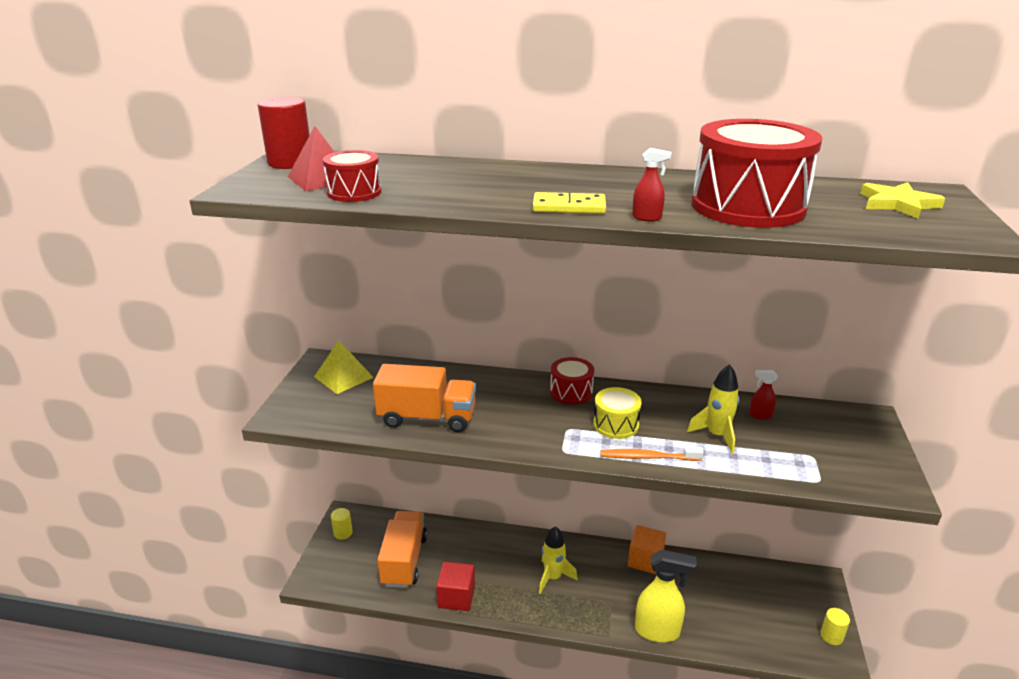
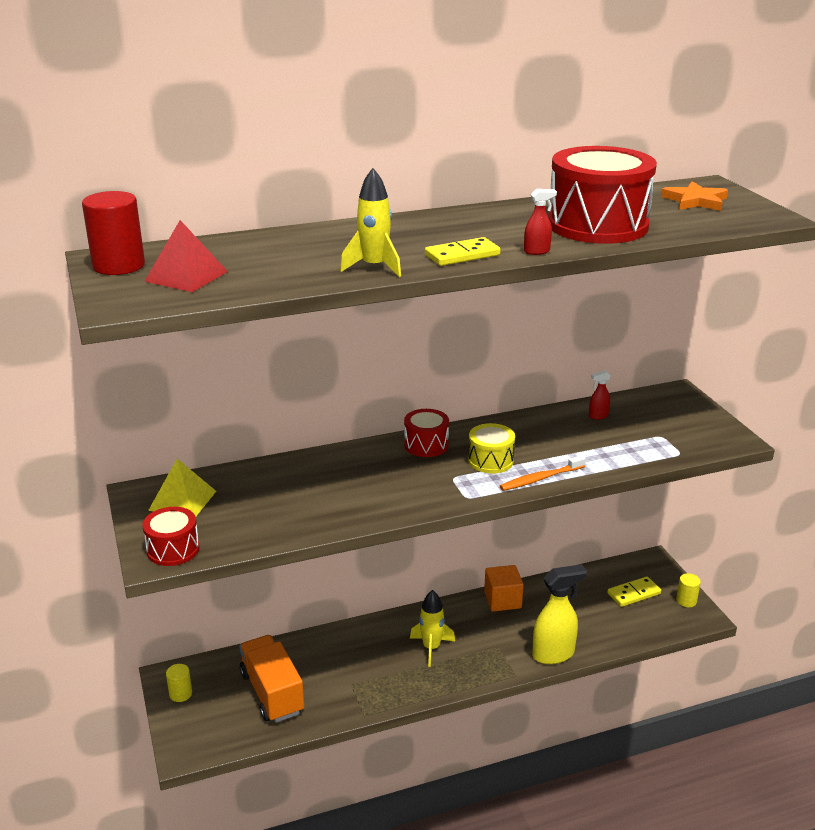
camera: 30 degrees left, 0 degrees up
(354, 192) = (245, 283): red drum -> red drum (173, 549)
(427, 418) = (313, 510): orange truck -> none
(456, 597) = (353, 703): red cube -> none
(716, 435) = (578, 443): yellow rocket -> yellow rocket (374, 267)
(778, 605) = (633, 593): none -> yellow domino
(898, 204) = (695, 201): yellow star -> orange star

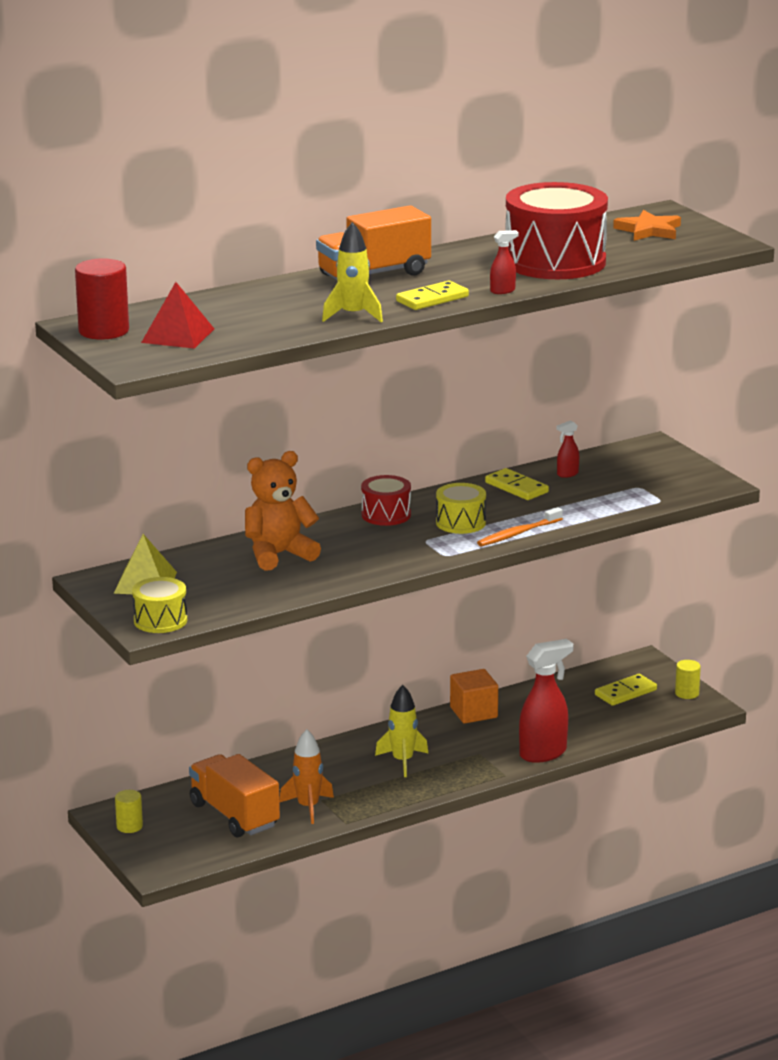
camera: 10 degrees left, 5 degrees down
(173, 549) = (160, 620): red drum -> yellow drum
(315, 481) = (278, 555): none -> orange teddy bear
(337, 692) = (308, 807): none -> orange rocket
(416, 226) = (374, 274): none -> orange truck
(550, 426) = (516, 487): none -> yellow domino
(553, 654) = (543, 753): yellow spray bottle -> red spray bottle

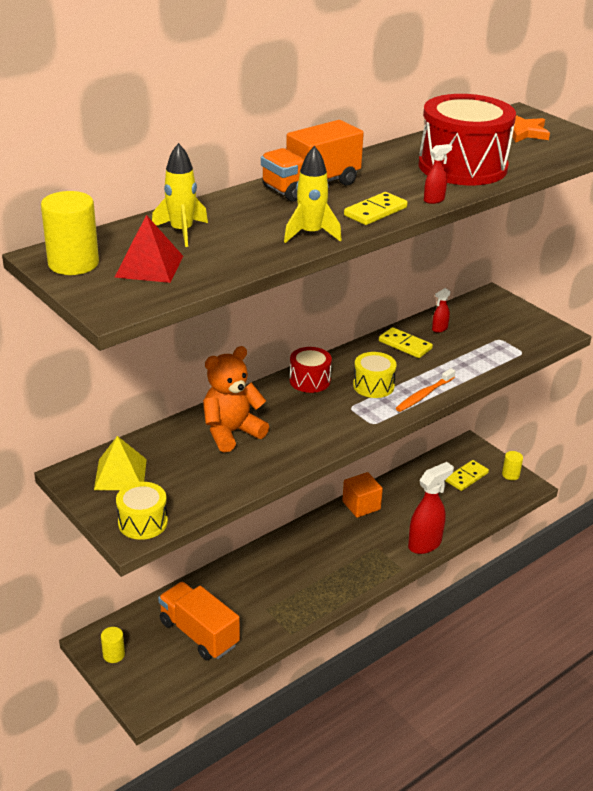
camera: 10 degrees left, 10 degrees up
(103, 331) = (73, 264): red cylinder -> yellow cylinder
(308, 807) = (257, 619): orange rocket -> none
(402, 761) = (320, 561): yellow rocket -> yellow rocket (181, 232)

